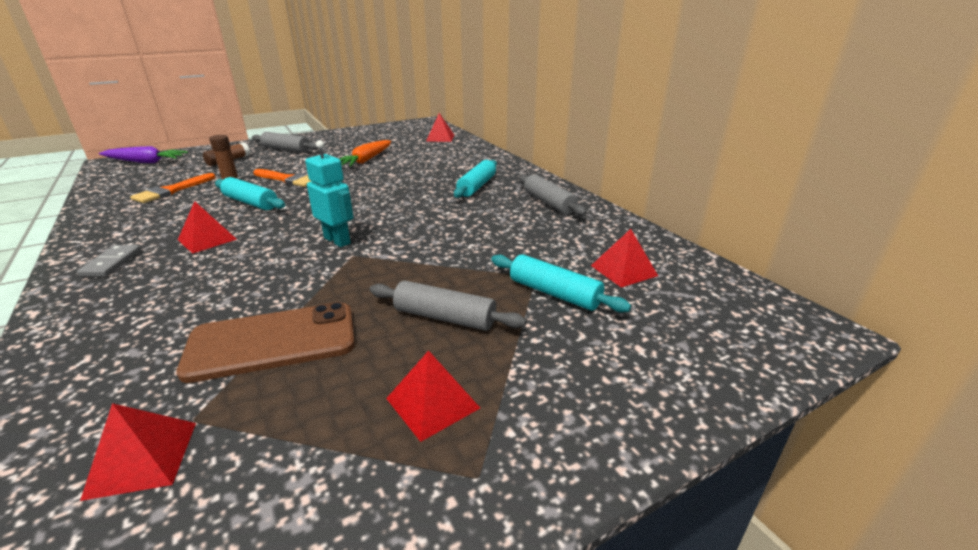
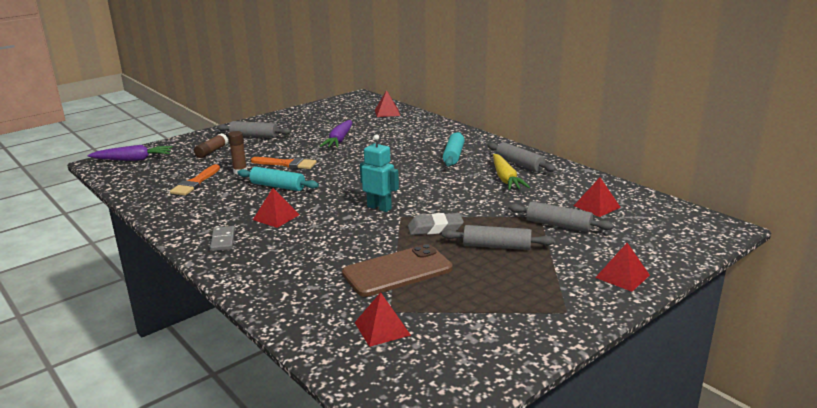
camera: 10 degrees left, 5 degrees down
(366, 160) = (339, 140): orange carrot -> purple carrot
(382, 278) = (435, 228): none -> grey eraser
(432, 403) = (521, 287): red pyramid -> red pyramid (622, 276)
(520, 219) = (505, 179): none -> yellow carrot
(554, 293) = (558, 225): turquoise rolling pin -> grey rolling pin

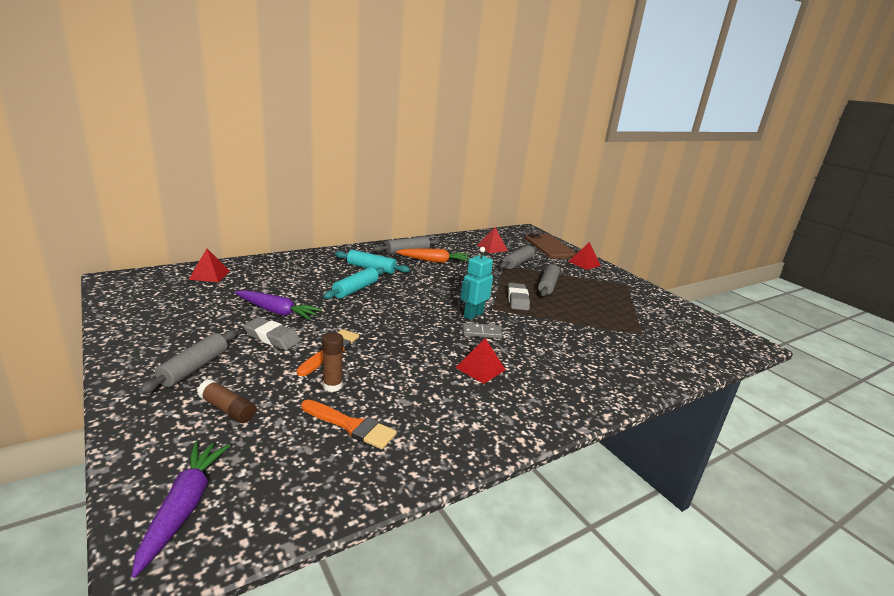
camera: 85 degrees left, 0 degrees up
(223, 240) = (532, 405): grey domino -> grey domino (481, 332)
(278, 186) = (398, 362): turquoise rolling pin -> turquoise rolling pin (355, 289)
(299, 146) = (272, 337): none -> grey eraser
(382, 328) = (665, 340): red pyramid -> none
(397, 271) = (587, 324): brown phone -> brown phone (549, 247)
(505, 179) = (434, 261): yellow carrot -> orange carrot

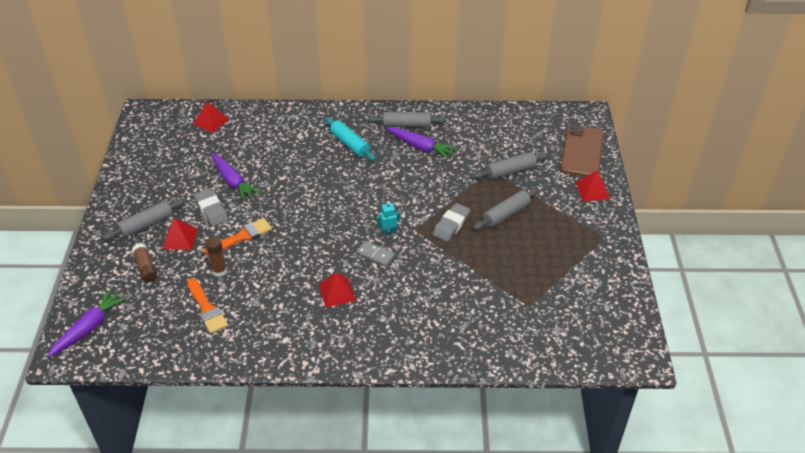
camera: 35 degrees right, 20 degrees up
(355, 289) = (313, 170): turquoise rolling pin -> none
(434, 261) = (421, 147): orange carrot -> purple carrot
(473, 315) = (388, 232): turquoise robot -> turquoise robot, size x0.62
(492, 248) = (507, 139): red pyramid -> red pyramid (180, 238)

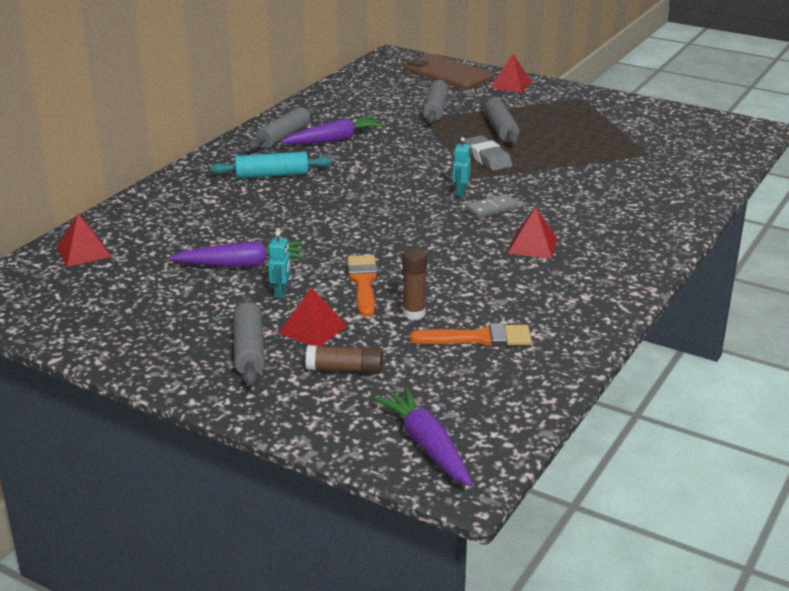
camera: 60 degrees left, 15 degrees down
(211, 210) = (281, 293): grey eraser -> turquoise robot

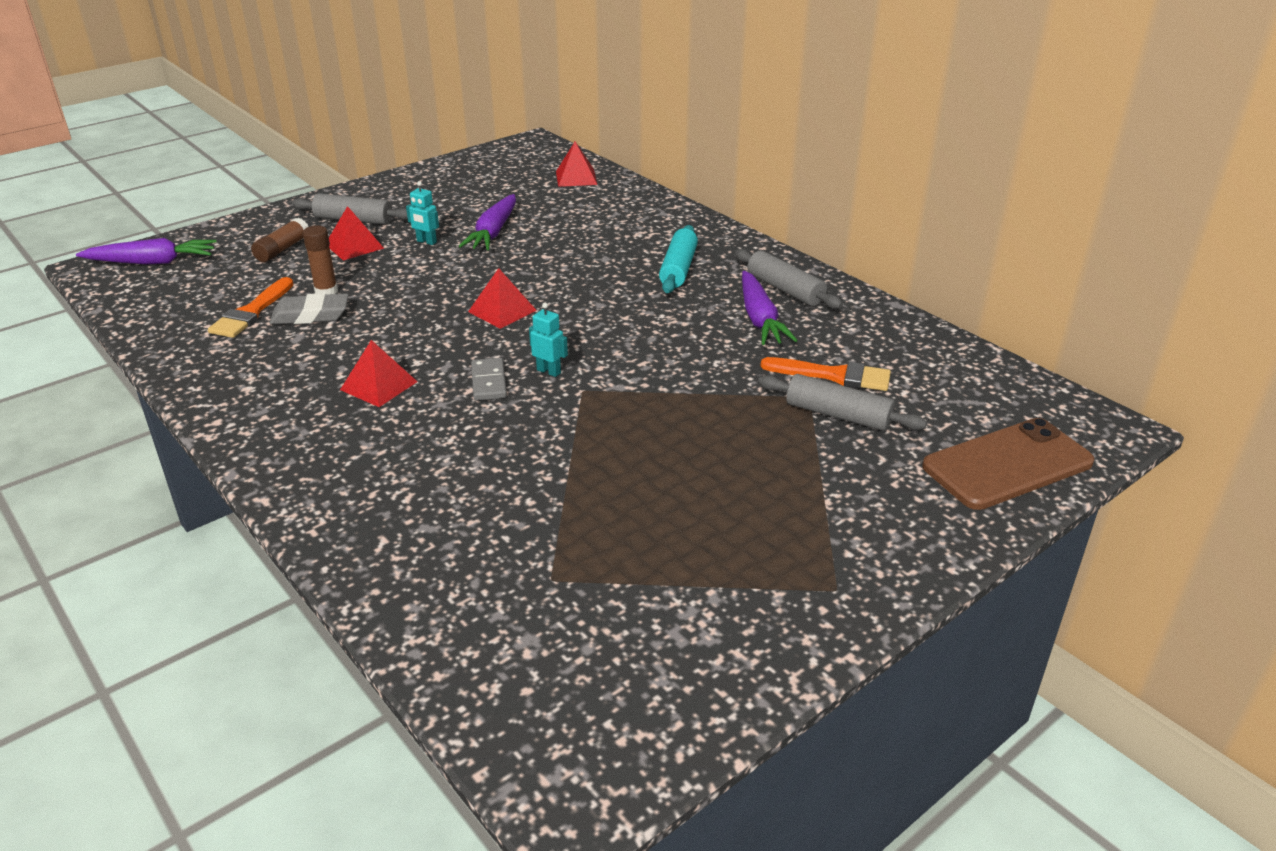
camera: 110 degrees right, 5 degrees up
(363, 283) = (404, 278): orange brush -> orange brush (833, 375)
(487, 158) = (637, 416): grey eraser -> grey eraser (310, 315)
(500, 129) = (734, 455): grey rolling pin -> none
(511, 85) = (933, 520): red pyramid -> red pyramid (502, 311)

